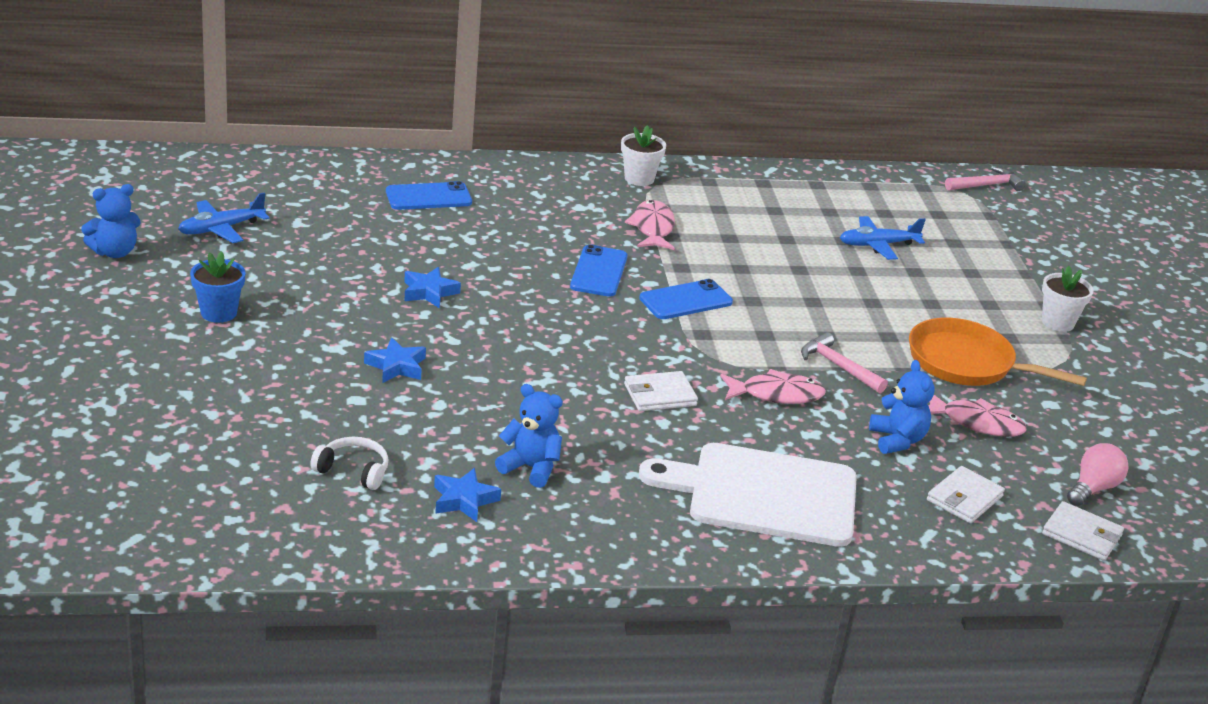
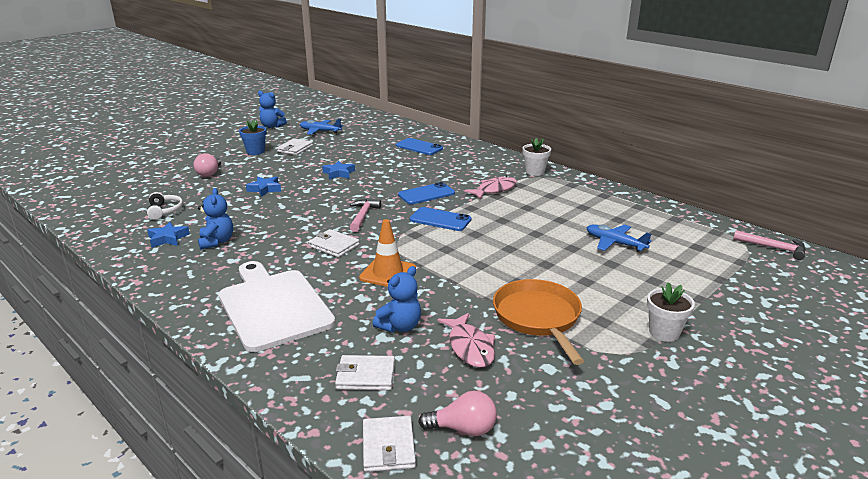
camera: 55 degrees right, 5 degrees down
(252, 383) = (209, 173): none -> pink light bulb
(265, 279) = (295, 149): none -> white wallet
(776, 394) = (388, 273): pink fish -> orange traffic cone
(838, 366) = (452, 279): pink hammer -> pink hammer (363, 216)

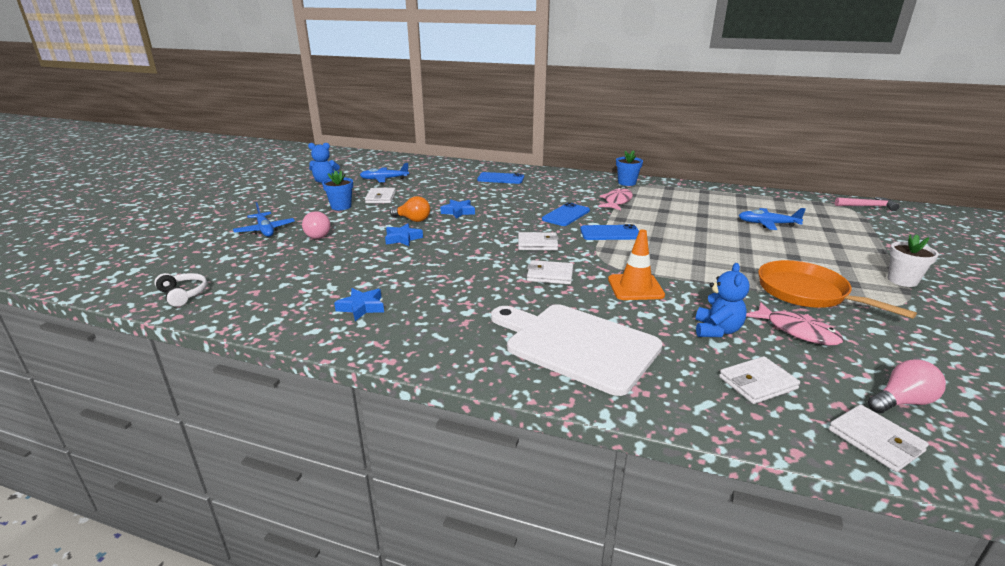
camera: 25 degrees left, 0 degrees up
(164, 211) = (317, 281): white headphones -> white headphones (183, 294)
(179, 162) = (265, 230): none -> blue plane
(216, 242) = (424, 298): blue teddy bear -> none
(294, 174) = (413, 220): none -> orange light bulb
(363, 216) = (537, 244): pink hammer -> white wallet
(535, 172) = (627, 183): white flower pot -> blue flower pot

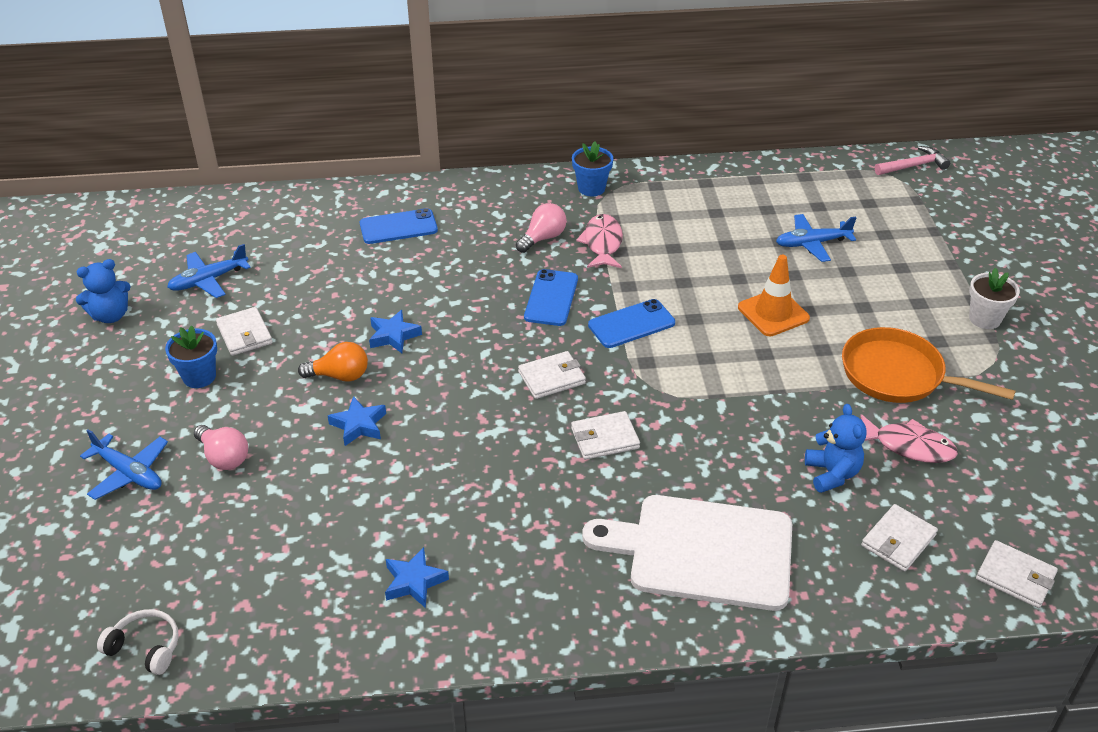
camera: 25 degrees left, 15 degrees up
(635, 287) = (715, 428): orange traffic cone -> orange traffic cone (773, 313)
(902, 402) = (1025, 517): pink light bulb -> pink light bulb (543, 238)

